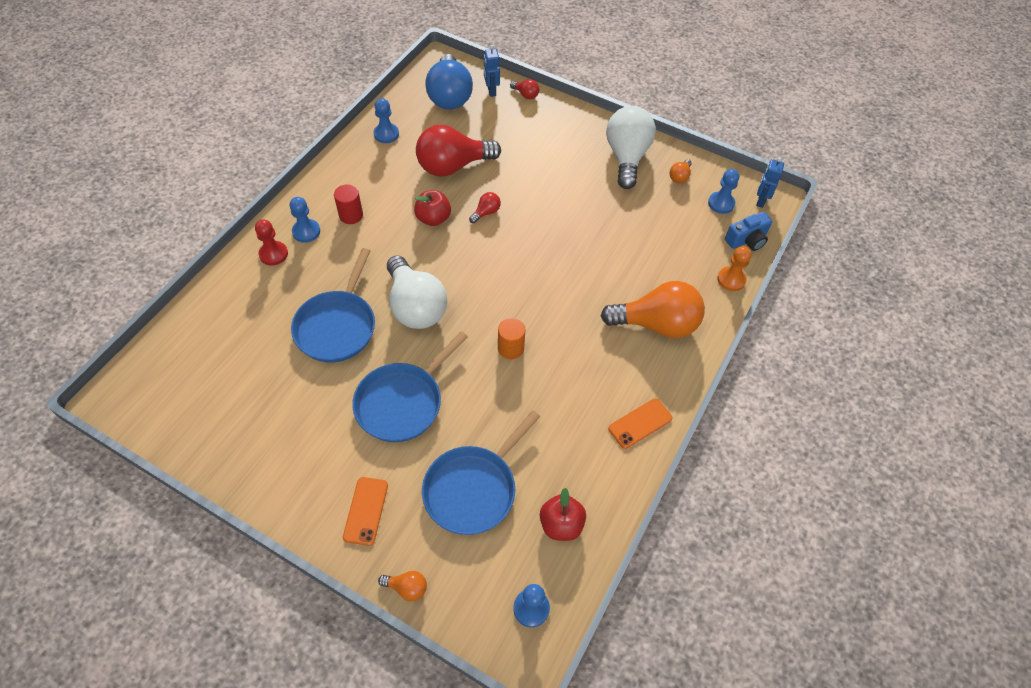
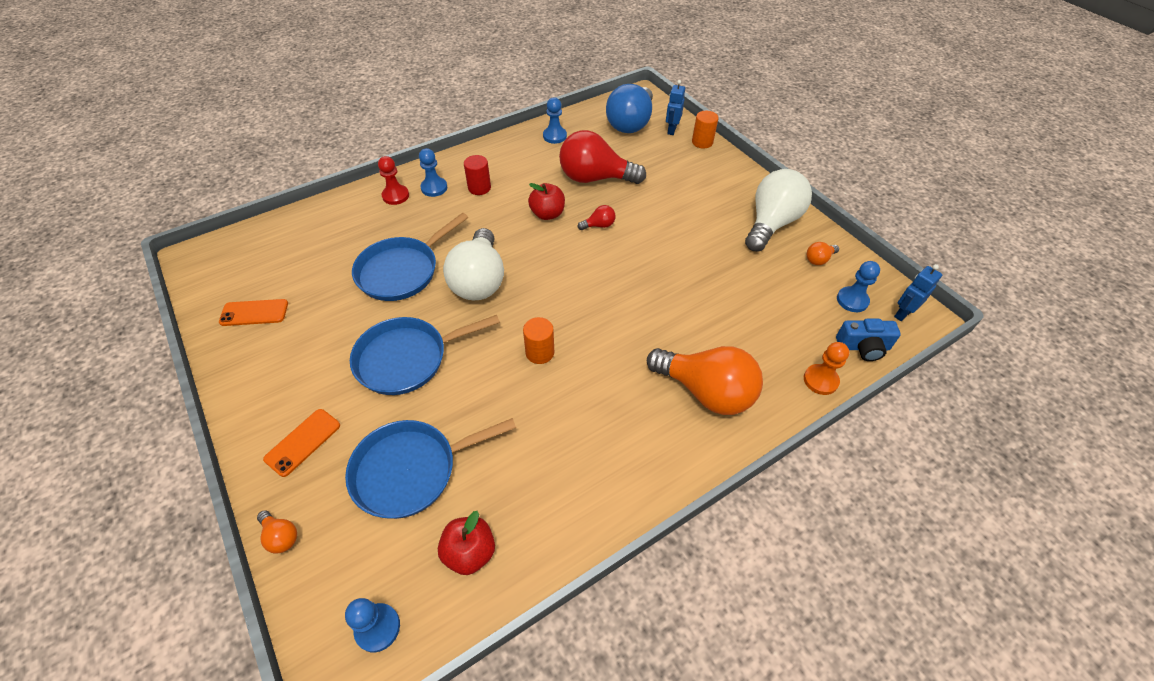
camera: 30 degrees right, 5 degrees down
(525, 95) = (702, 142): red light bulb -> orange cylinder
(640, 423) = (623, 486): orange phone -> orange phone (254, 313)

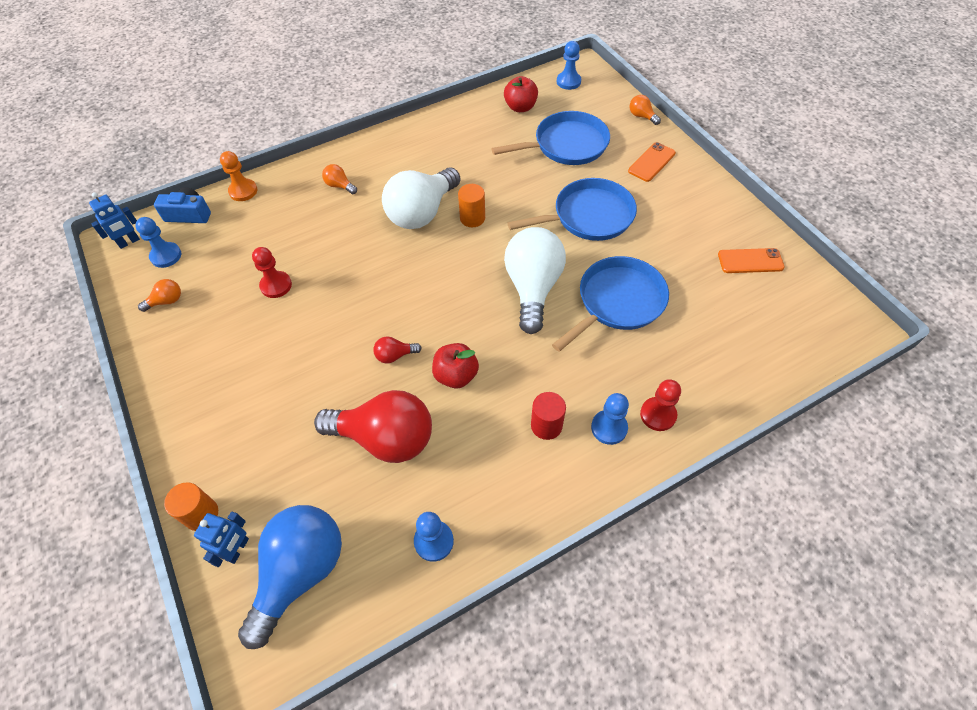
camera: 175 degrees left, 5 degrees up
(706, 391) = (340, 186): orange light bulb -> orange light bulb, size x0.42
(725, 276) = (276, 285): none -> red pawn
(771, 223) = (189, 351): white light bulb -> white light bulb (422, 212)

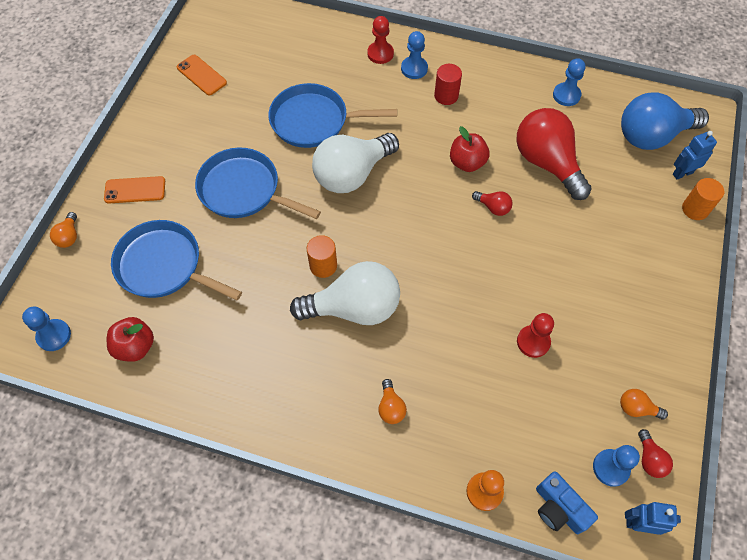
camera: 135 degrees left, 5 degrees up
(140, 279) = (649, 459): none -> red light bulb

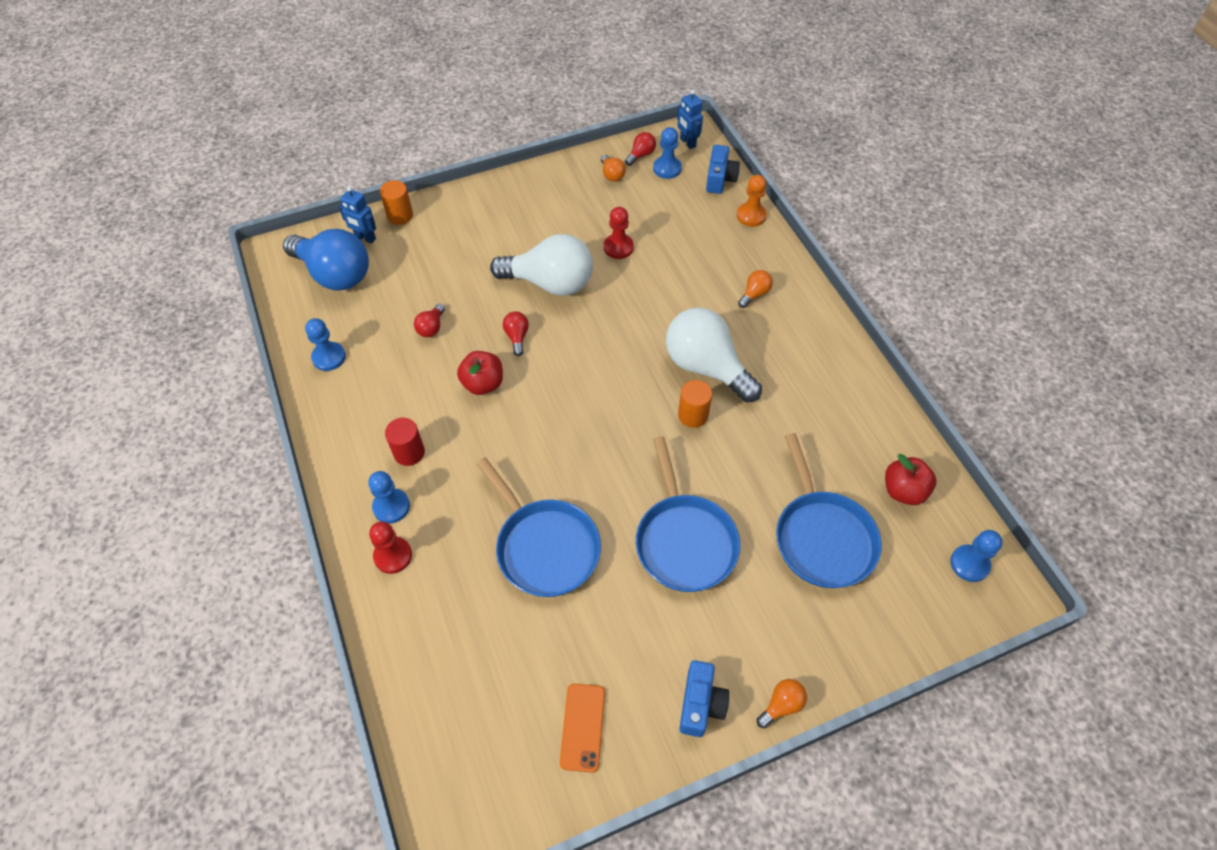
camera: 130 degrees left, 5 degrees down
(69, 236) = (889, 655): orange light bulb -> orange light bulb (781, 705)
(135, 190) = (784, 644): orange phone -> none
(154, 129) = (701, 704): none -> blue camera
(352, 174) = (579, 463): white light bulb -> white light bulb (550, 283)
(547, 163) = (431, 327): red light bulb -> red light bulb, size x0.42

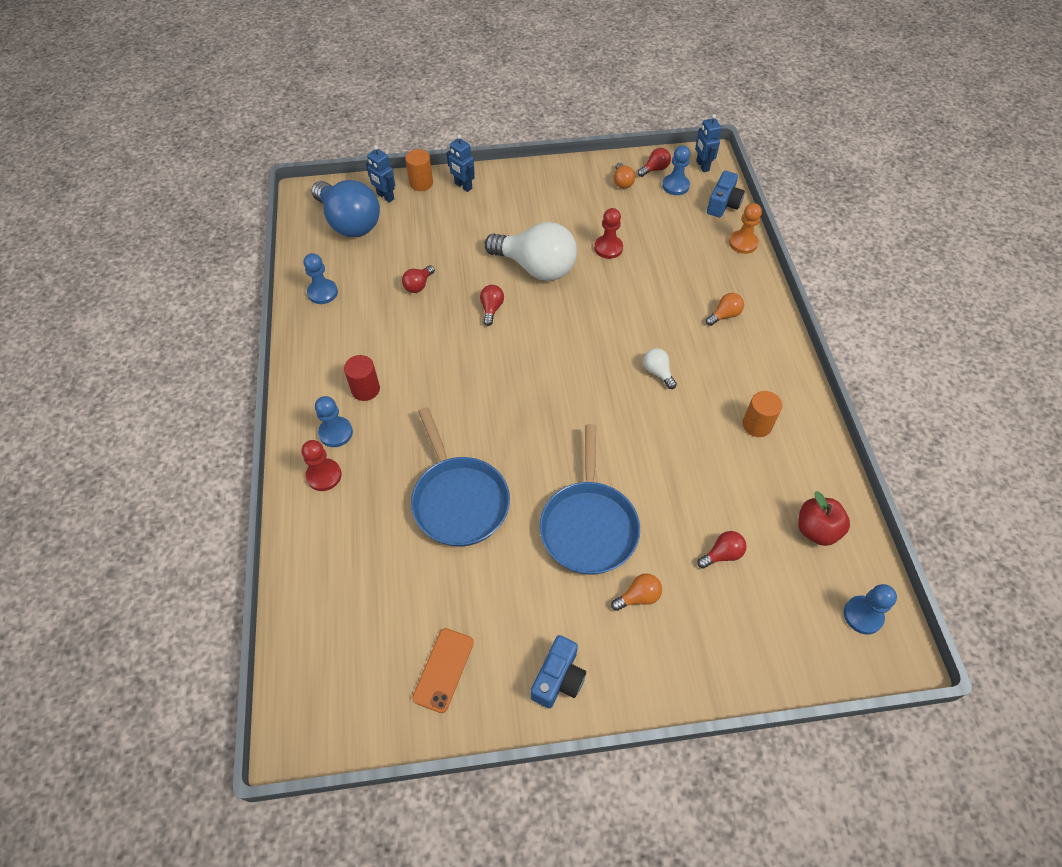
camera: 15 degrees right, 0 degrees up
(446, 210) = (463, 186): none -> blue robot
(483, 384) = (448, 344): red apple -> none
(693, 415) = (632, 413): orange cylinder -> orange cylinder (757, 425)
(706, 367) = (657, 372): white light bulb -> white light bulb, size x0.42
(781, 705) = (635, 700): orange light bulb -> orange light bulb (638, 597)
(822, 537) = (722, 554): blue pan -> red light bulb

